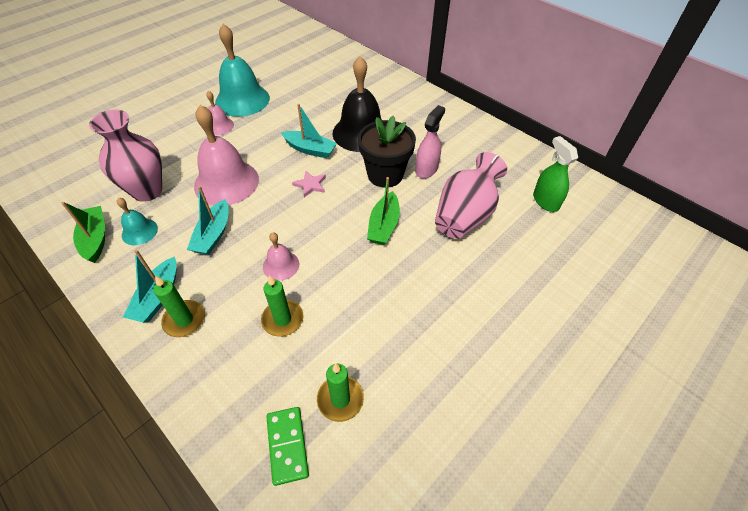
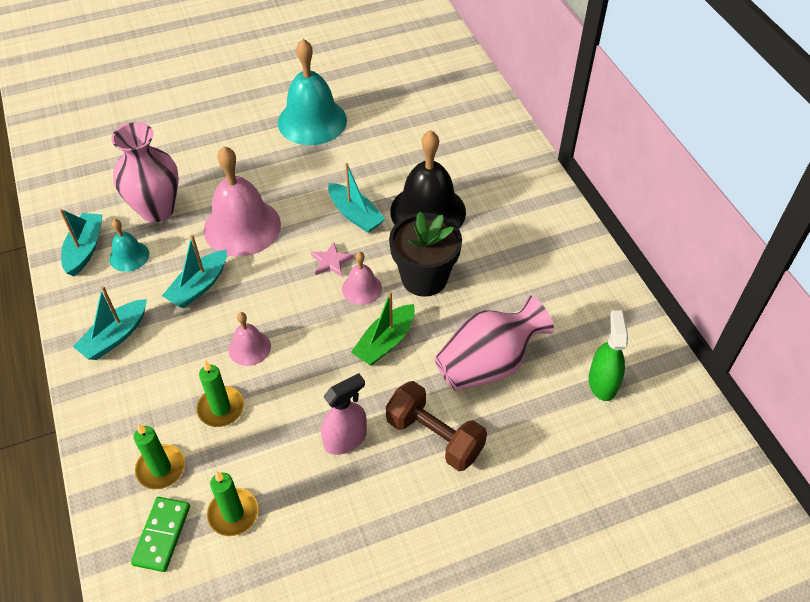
camera: 25 degrees right, 0 degrees up
(95, 238) = (85, 249): green boat -> turquoise boat
(184, 320) = (128, 371): green candle -> green candle (161, 468)
(219, 126) = (269, 150): pink bell -> pink bell (362, 288)
(426, 169) = (478, 288): pink spray bottle -> pink spray bottle (345, 439)
(460, 277) = (434, 437): none -> brown dumbbell

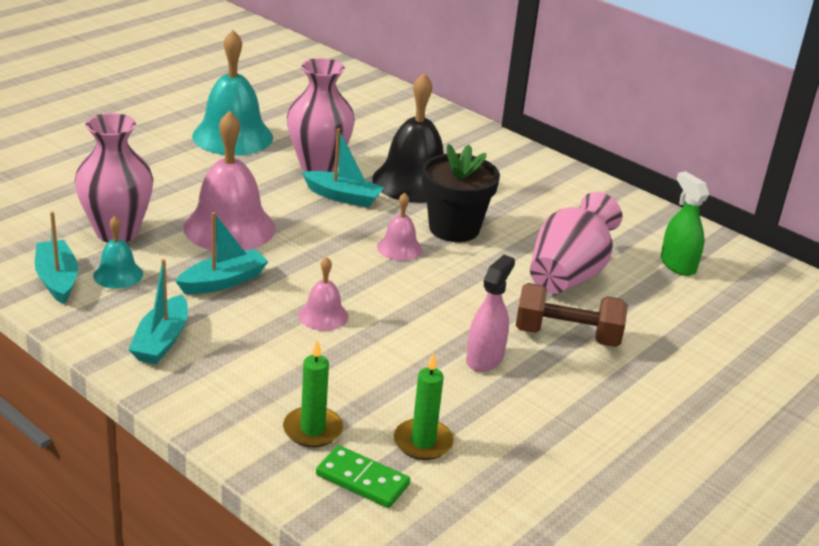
camera: 30 degrees left, 20 degrees down
(162, 535) = (362, 480): green domino -> green domino turned 45 degrees counterclockwise
(199, 286) = (223, 281): turquoise boat -> turquoise boat turned 135 degrees counterclockwise
(221, 408) = (335, 368): green candle -> none
(331, 262) = (350, 235): pink star -> none
(359, 172) = (318, 166): none -> pink vase
(385, 342) = (458, 281): green boat -> none

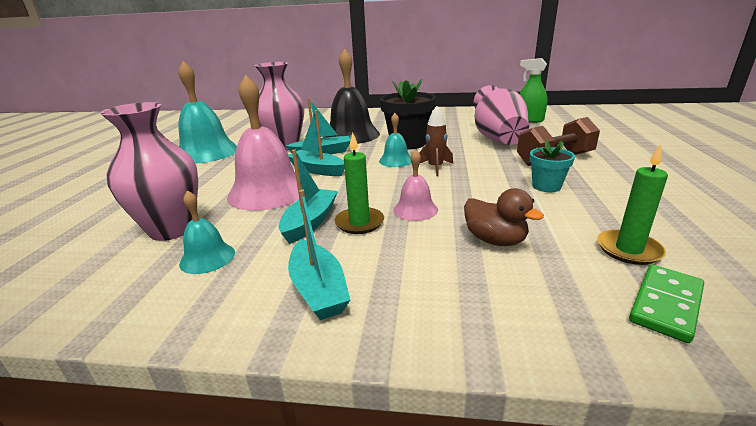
camera: 30 degrees left, 5 degrees down
(57, 279) = (142, 290): turquoise boat -> turquoise boat (317, 170)
(312, 430) = (555, 288): green candle -> green candle (359, 223)
(337, 377) = (495, 240): none -> brown duck
(362, 480) = (665, 304): green domino -> green domino turned 45 degrees counterclockwise
(399, 248) = (396, 160): pink bell -> turquoise bell
(422, 279) = (435, 167): none -> brown rocket
(485, 358) = (546, 186): pink spray bottle -> turquoise flower pot

